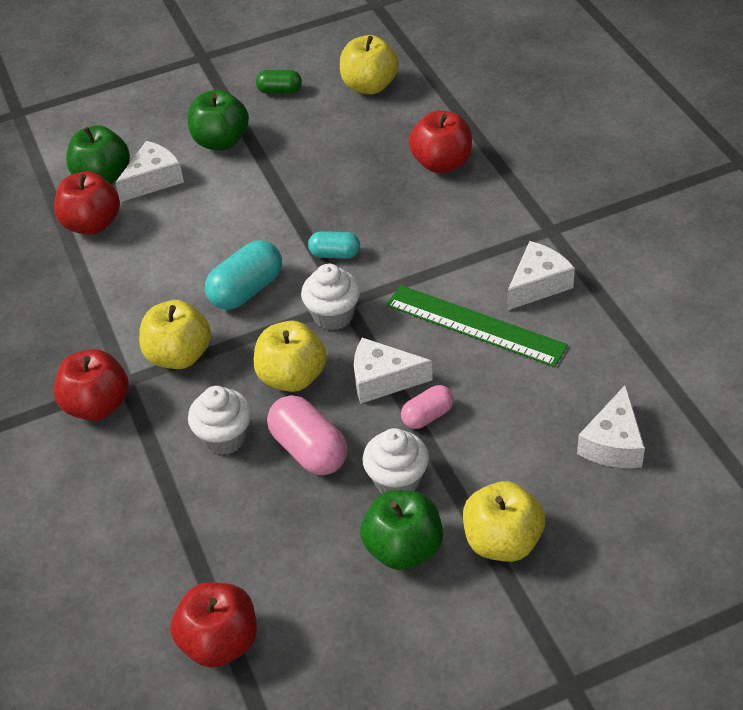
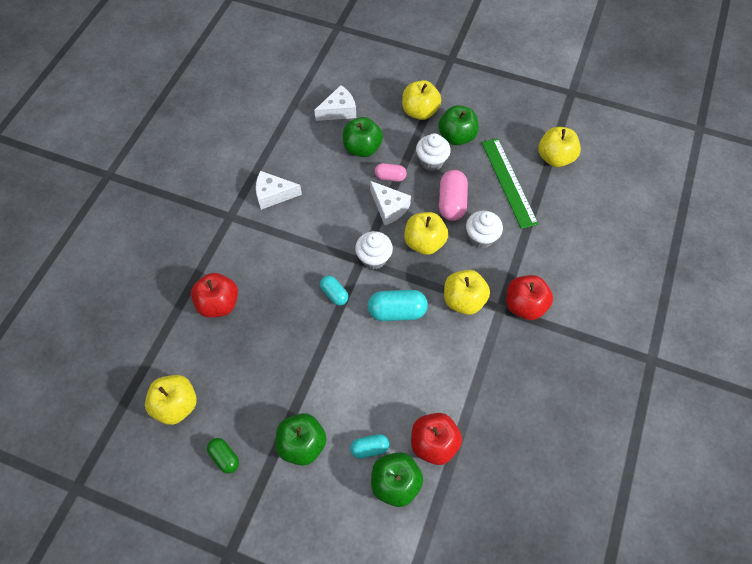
camera: 140 degrees left, 15 degrees up
(153, 180) = (369, 448): white cheese -> turquoise capsule
(220, 642) = (555, 158): red apple -> yellow apple
(475, 325) = (323, 199): green ruler -> green ruler (508, 182)
(511, 421) = (362, 148): none -> green apple

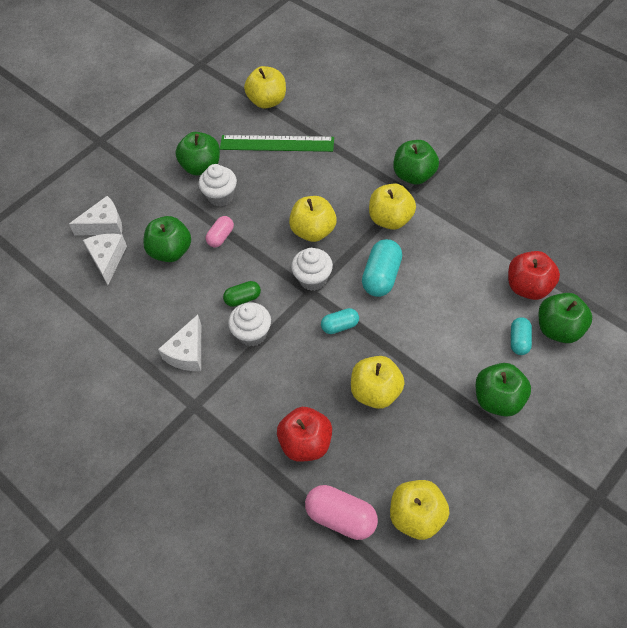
camera: 65 degrees left, 5 degrees down
(225, 457) = (492, 478): green capsule -> green capsule (243, 299)
(389, 207) = (258, 249): white cheese -> white cheese (104, 225)
(420, 112) = (152, 187): yellow apple -> yellow apple (376, 392)
(451, 202) = (278, 195): pink capsule -> pink capsule (341, 517)
(481, 237) = (329, 184): white cupcake -> white cupcake (252, 334)
(524, 305) = (414, 175): red apple -> green apple

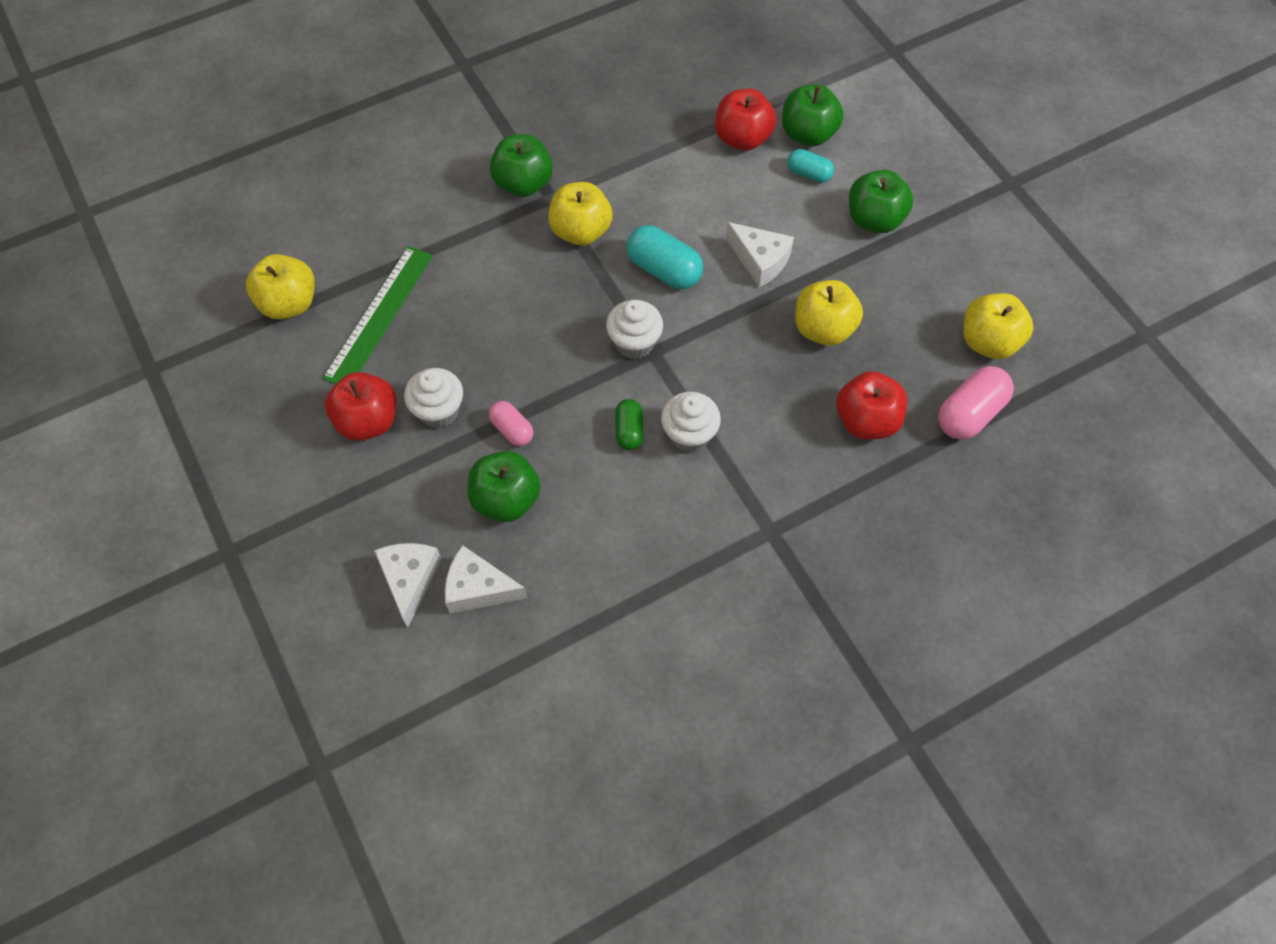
camera: 75 degrees left, 5 degrees up
(187, 352) = (686, 519): white cheese -> white cheese (760, 260)
(201, 166) = (368, 421): green apple -> red apple
(313, 231) = (557, 319): yellow apple -> none
(340, 326) = (717, 336): turquoise capsule -> none

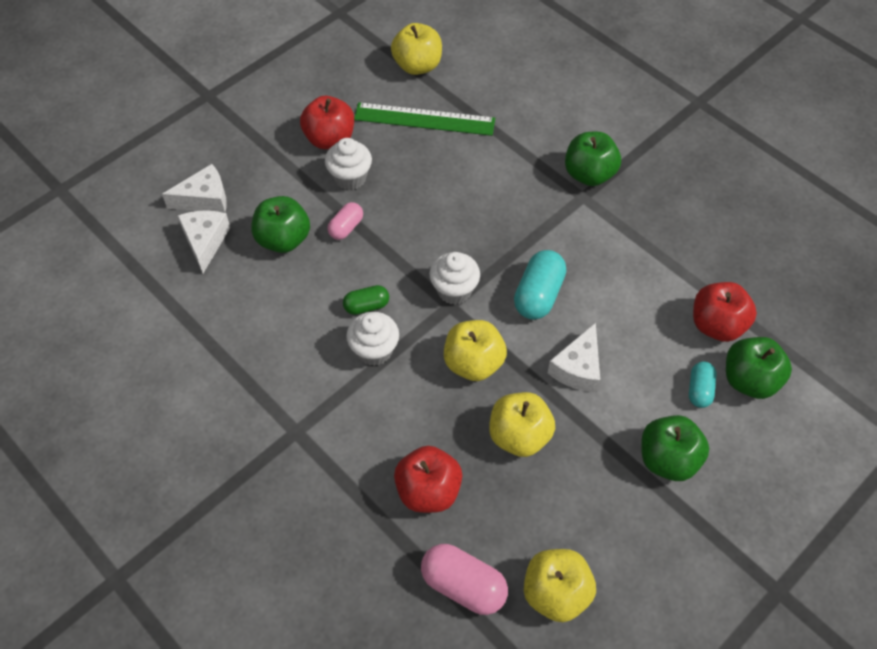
camera: 75 degrees right, 5 degrees down
(581, 231) = (556, 225): yellow apple -> yellow apple (473, 363)

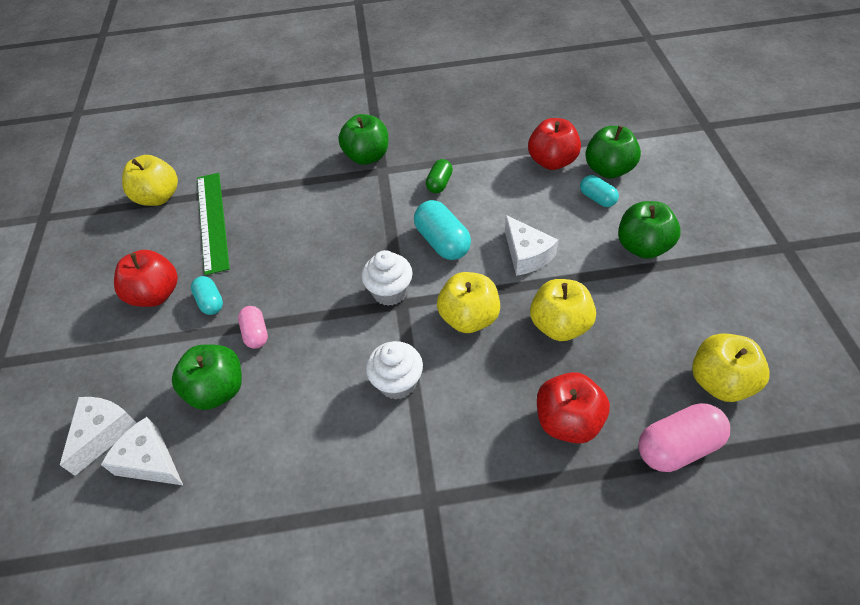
camera: 50 degrees left, 5 degrees down
(350, 178) = (210, 302): white cupcake -> turquoise capsule
(366, 306) = (348, 363): green capsule -> green capsule (439, 183)
(424, 119) = (212, 221): green ruler -> green ruler turned 60 degrees counterclockwise

